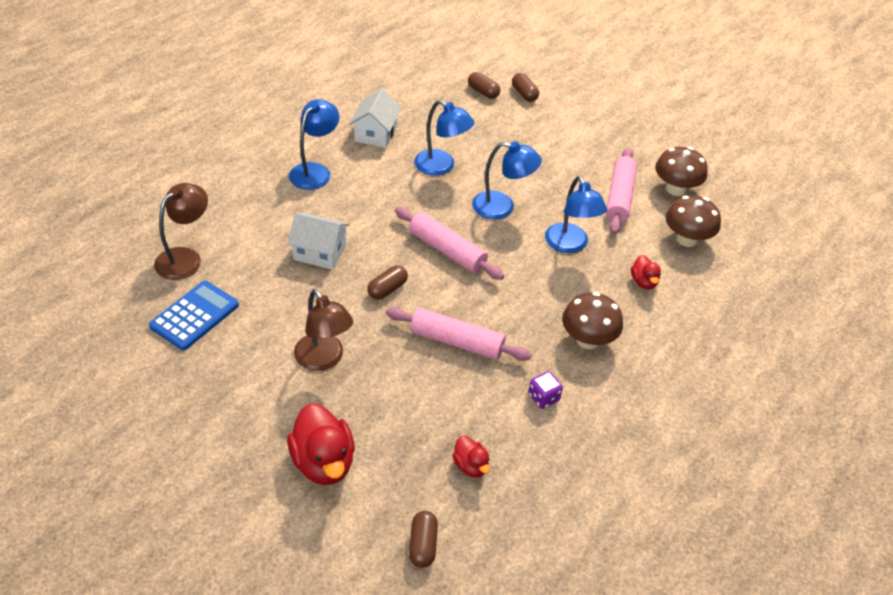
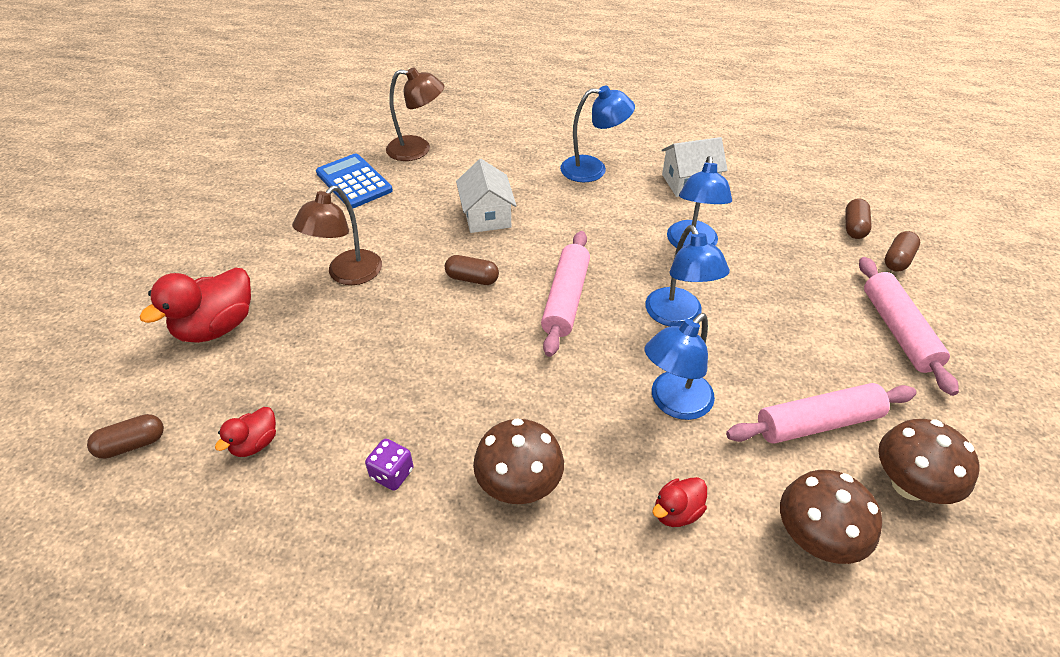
camera: 65 degrees right, 0 degrees up
(195, 316) = (354, 182): blue calculator -> blue calculator turned 135 degrees counterclockwise
(457, 341) = (433, 360): pink rolling pin -> pink rolling pin (898, 331)

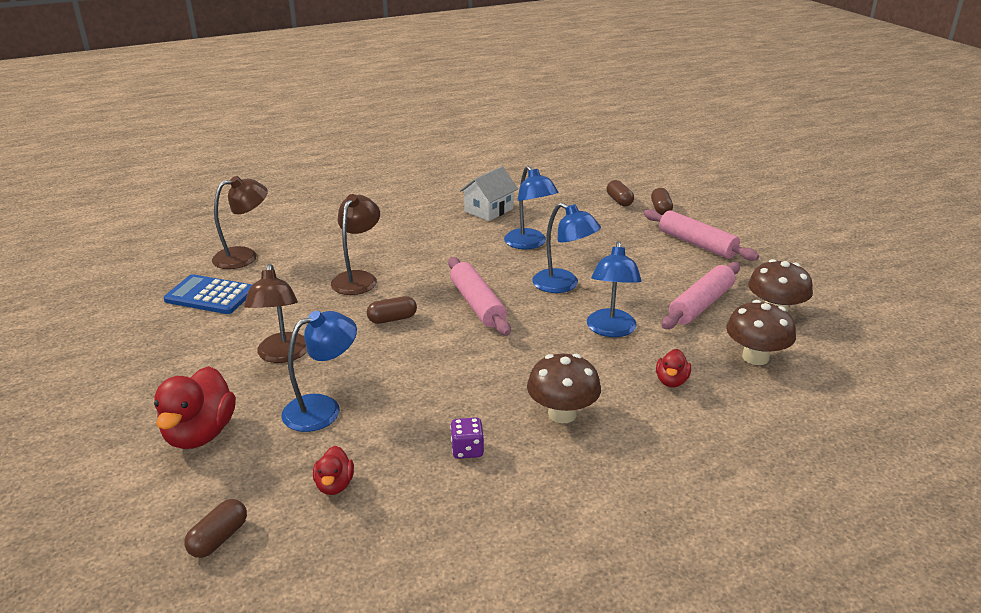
camera: 35 degrees left, 15 degrees down
(487, 216) = (358, 278): white house -> brown lamp
(593, 169) = (410, 224): blue lamp -> blue lamp (323, 408)

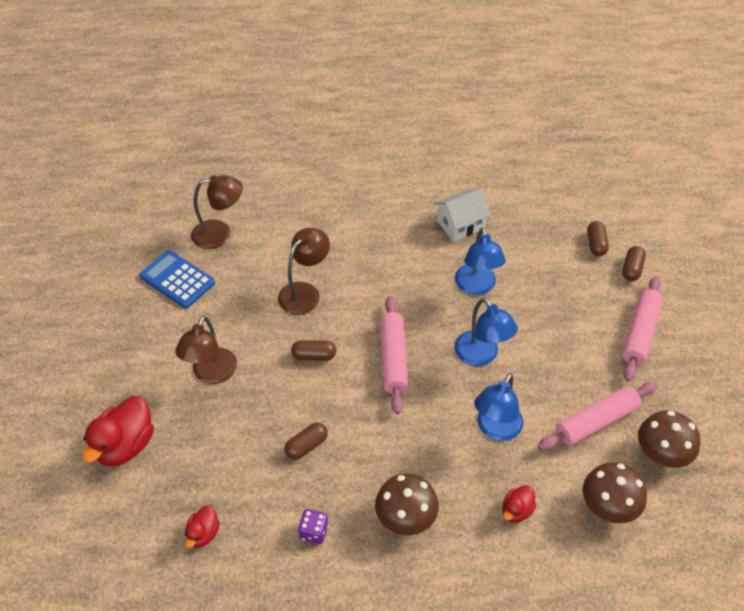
camera: 20 degrees right, 20 degrees up
(219, 538) = (109, 557): brown capsule -> brown capsule (306, 446)
(323, 408) = (222, 448): blue lamp -> none
(697, 244) = (640, 333): pink rolling pin -> pink rolling pin turned 45 degrees clockwise

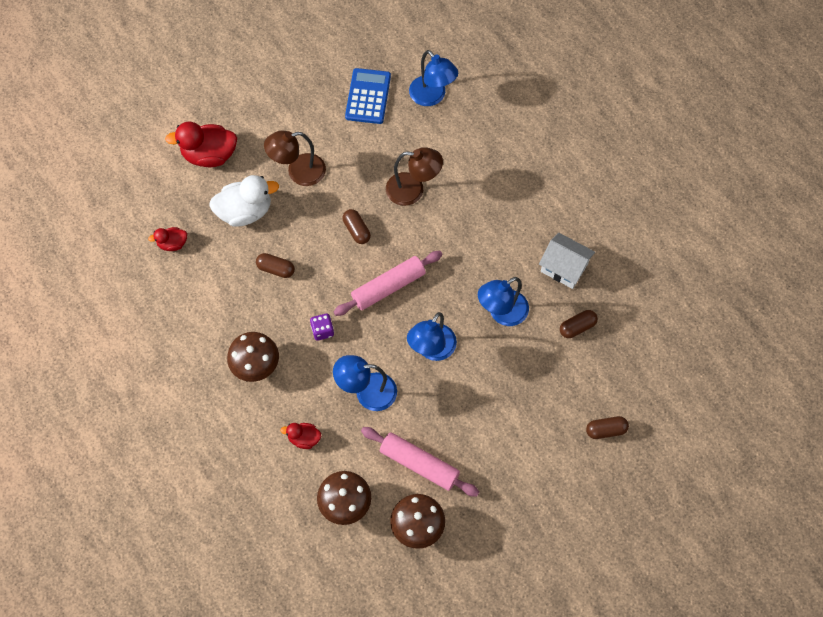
camera: 60 degrees right, 15 degrees up
(219, 443) = (245, 211): none -> white duck
(220, 233) = (432, 97): brown lamp -> blue lamp
(314, 532) = (212, 311): purple dice -> purple dice (322, 330)
(596, 244) = (616, 388): brown capsule -> brown capsule (577, 327)
(640, 333) = (534, 464): pink rolling pin -> none

